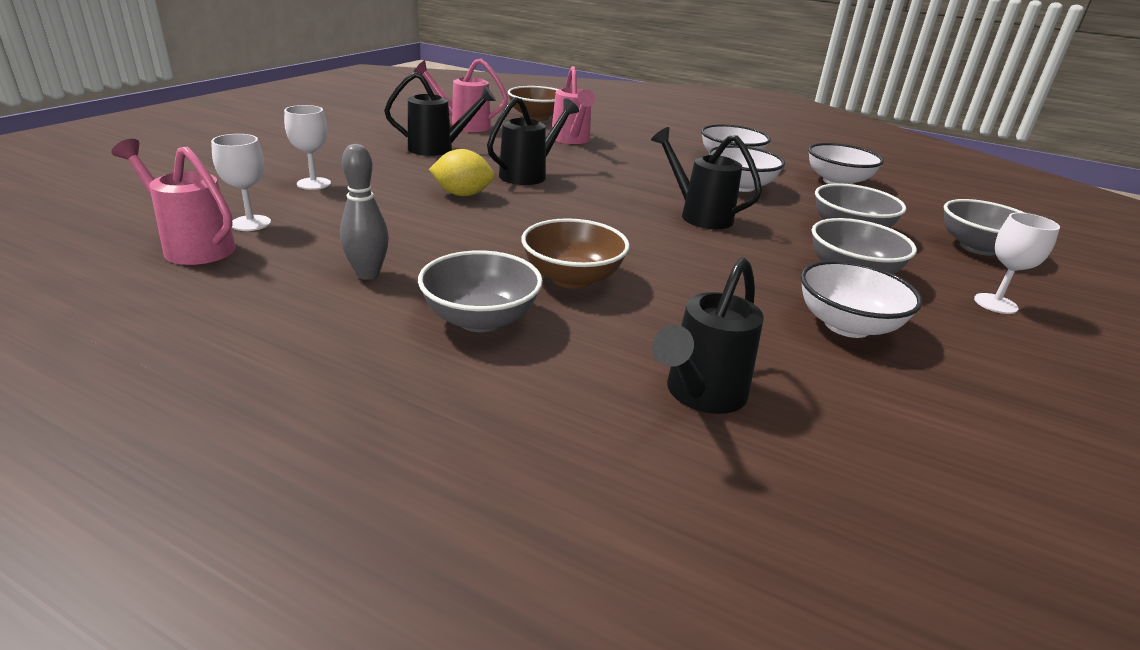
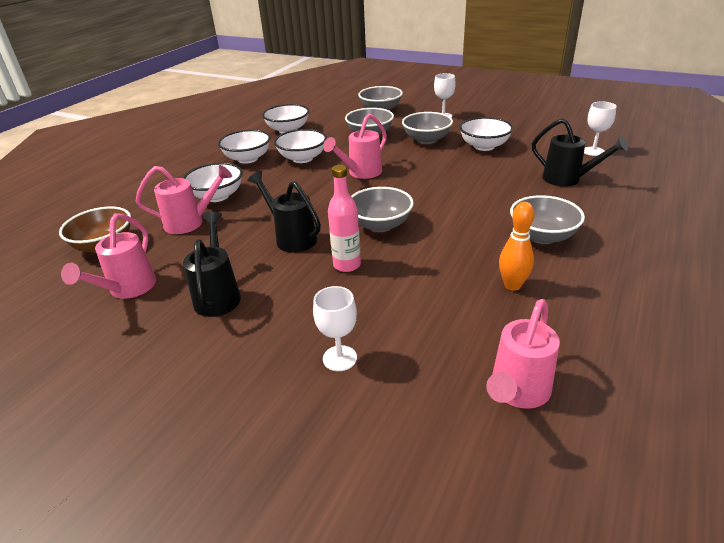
camera: 85 degrees left, 5 degrees up
(251, 223) = (453, 372): white goblet -> white goblet (593, 151)
(368, 274) = (512, 285): grey bowling pin -> orange bowling pin
(462, 194) = (347, 265): yellow lemon -> pink bottle
(546, 216) = (380, 225): none -> grey bowl
(572, 278) = (475, 211): brown bowl -> none
(628, 149) = (217, 196): none -> white bowl
(699, 215) = (361, 173): black watering can -> pink watering can

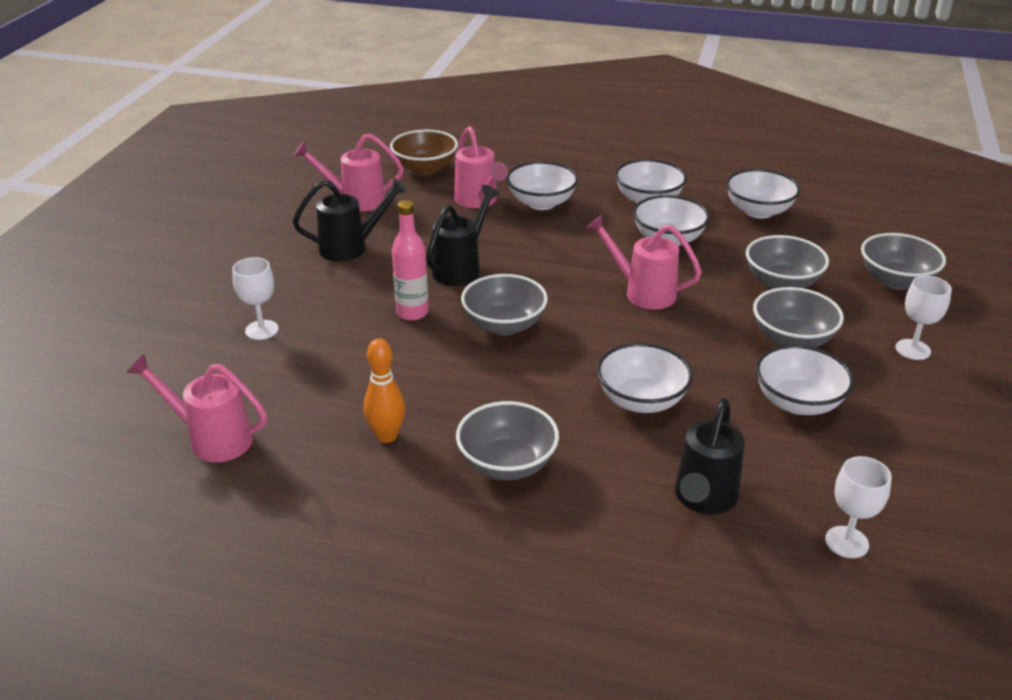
camera: 75 degrees right, 0 degrees up
(477, 186) = (641, 400): none -> white bowl

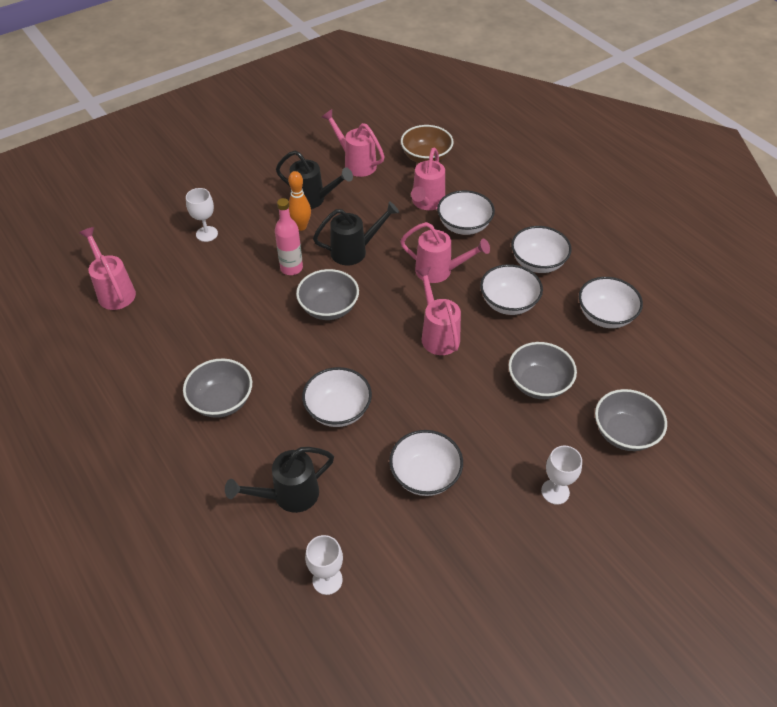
camera: 40 degrees right, 15 degrees up
(387, 436) = (188, 343): orange bowling pin -> orange bowling pin (300, 226)
(570, 245) = (439, 271): none -> pink watering can
(792, 339) = (484, 430): grey bowl -> none

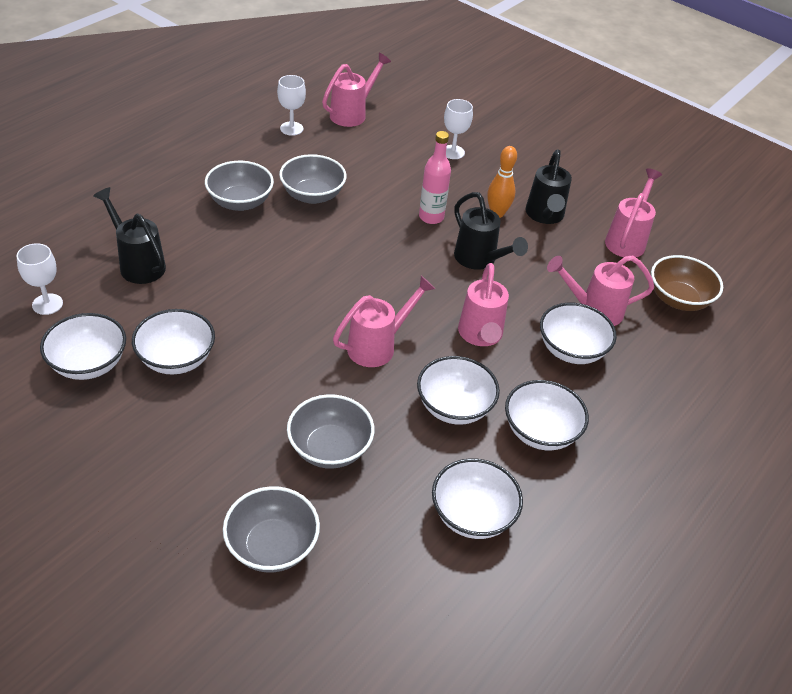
camera: 70 degrees right, 5 degrees down
(329, 308) = (385, 253): grey bowl -> grey bowl (312, 195)
(338, 410) = (248, 281): white bowl -> white bowl (88, 364)
(555, 491) = (170, 477): white goblet -> white goblet (291, 128)

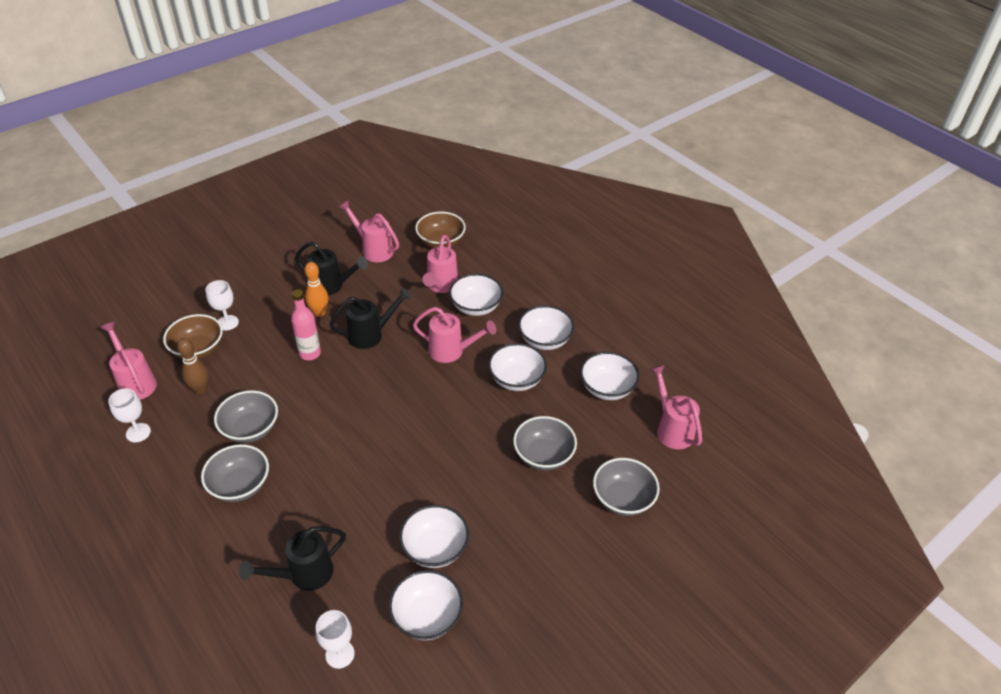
camera: 75 degrees left, 0 degrees up
(355, 153) = (200, 389): none -> brown bowling pin
(377, 346) = (449, 412): pink watering can -> pink watering can (672, 429)
(407, 141) = (198, 349): none -> brown bowl

